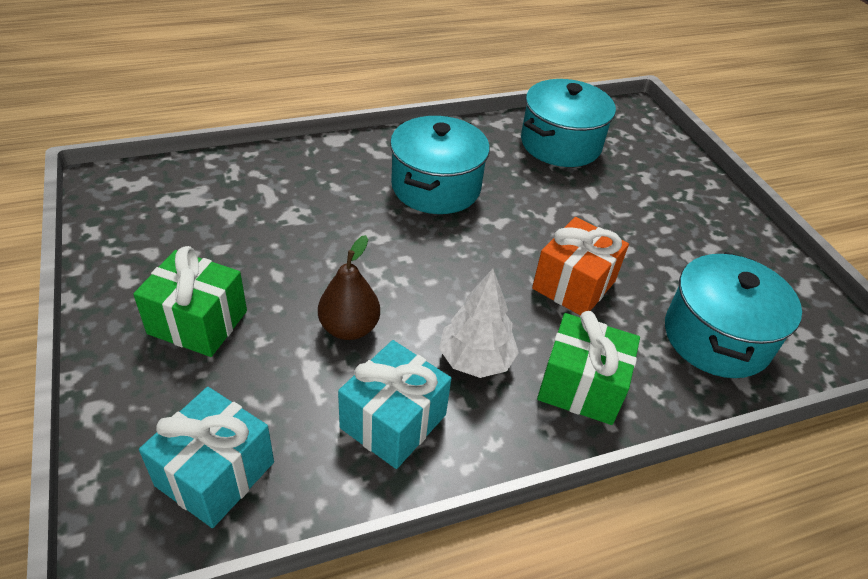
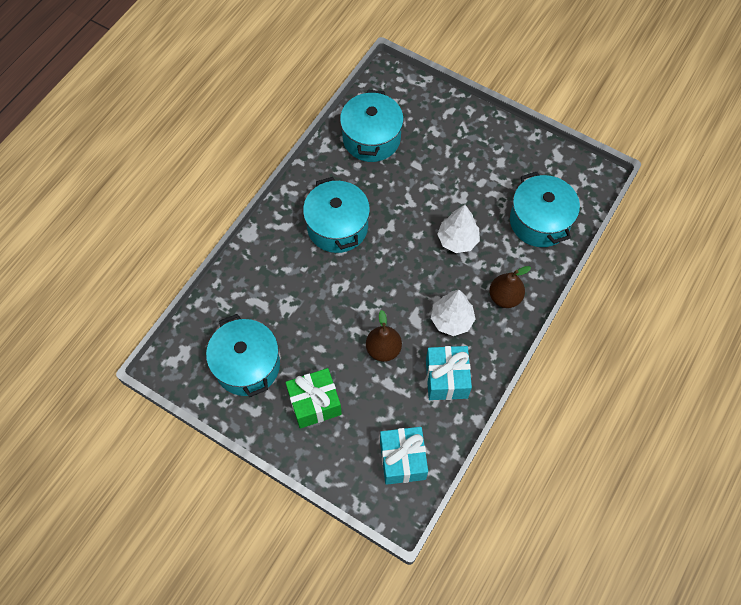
camera: 35 degrees left, 20 degrees up
(180, 235) = (247, 365): none -> turquoise pot
(573, 285) = (457, 240): orange gift -> white tree
(581, 386) = (504, 297): green gift -> brown pear

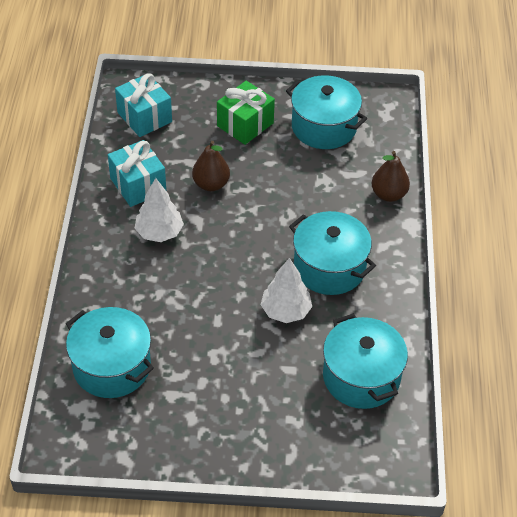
camera: 150 degrees right, 15 degrees down
(457, 240) = (194, 308): white tree -> white tree (286, 311)
(504, 297) = (115, 274): brown pear -> brown pear (388, 194)

